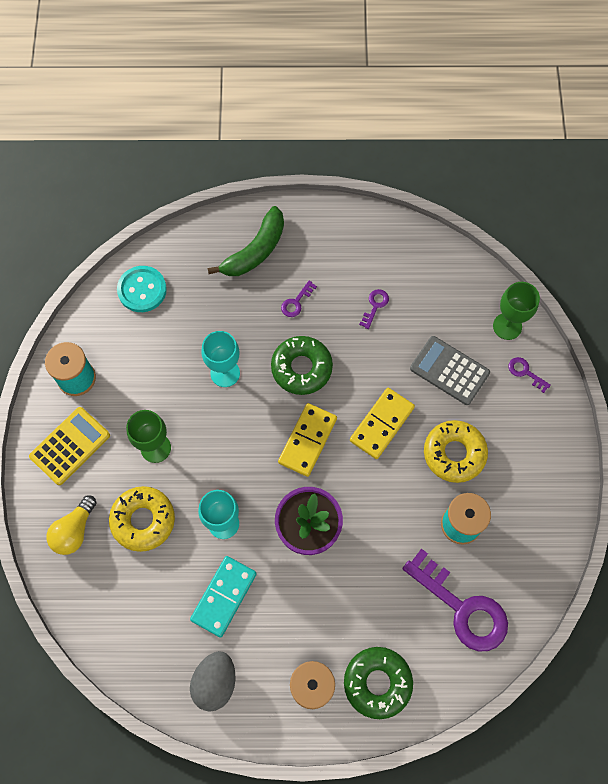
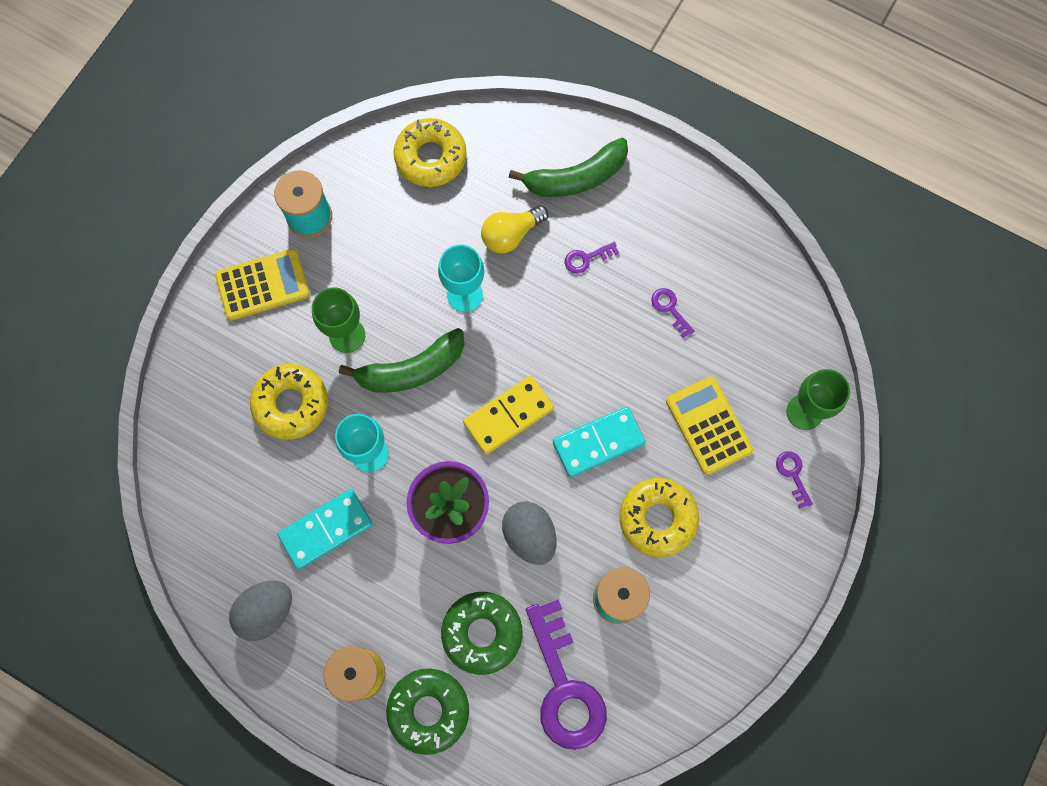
camera: 30 degrees right, 5 degrees up
(74, 531) = (217, 375): yellow light bulb -> yellow light bulb (511, 235)
(142, 290) = (430, 157): turquoise button -> yellow donut
(218, 446) = (411, 369): none -> green banana
(301, 368) = (549, 334): green donut -> green donut (482, 633)
(373, 516) = (529, 536): none -> grey egg
(375, 306) = (670, 309): purple key -> purple key turned 90 degrees counterclockwise
(381, 424) = (598, 442): yellow domino -> turquoise domino
(449, 370) = (708, 425): grey calculator -> yellow calculator

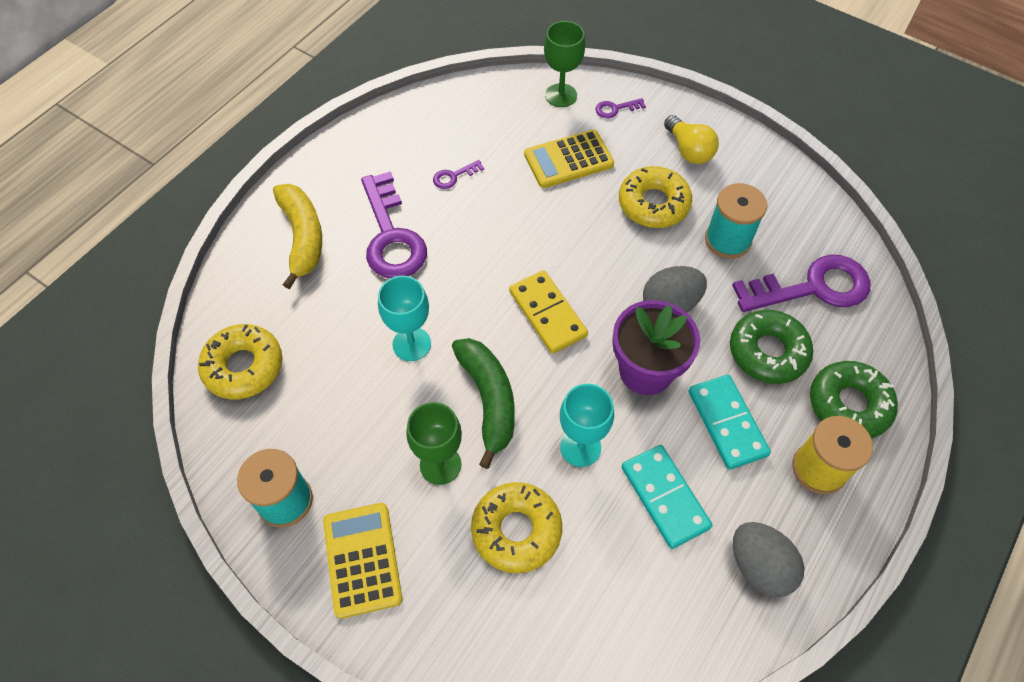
camera: 85 degrees left, 15 degrees down
(511, 235) = (352, 297): yellow light bulb -> yellow light bulb (688, 150)
(576, 177) = (302, 237): green banana -> yellow banana
(586, 258) = (391, 235): purple key -> purple key, size x2.38
(598, 442) = (579, 242): turquoise domino -> turquoise domino (727, 423)

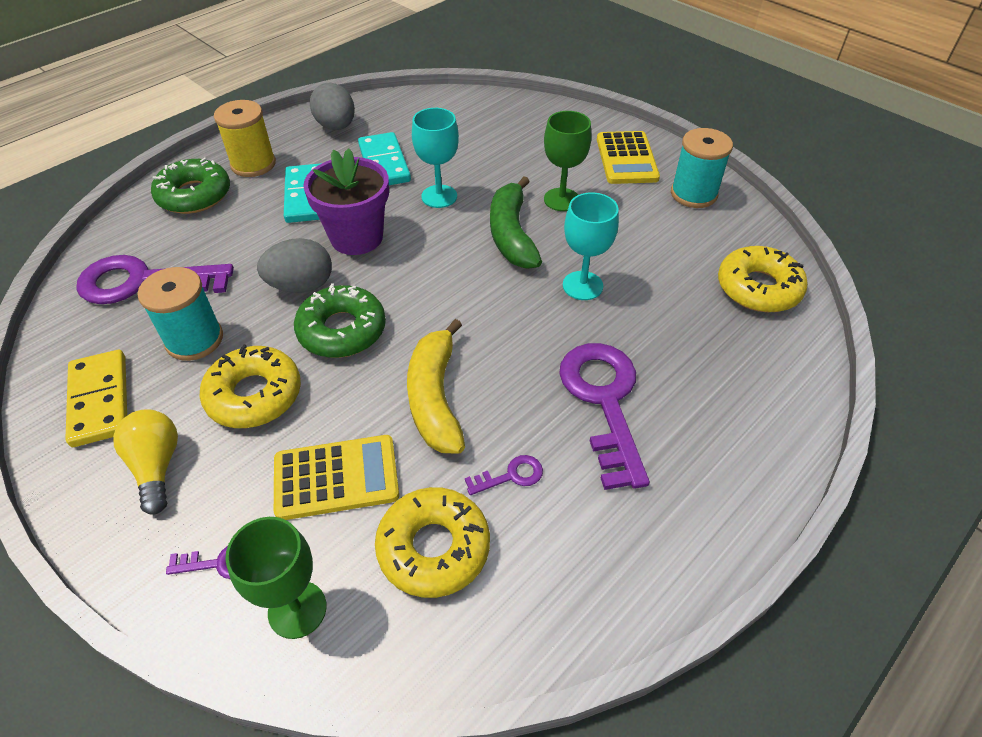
camera: 170 degrees left, 10 degrees down
(302, 237) = (722, 416): yellow banana -> yellow banana (435, 398)
(516, 530) = (506, 160): yellow donut -> yellow donut (433, 547)
(547, 313) = (433, 294): yellow domino -> yellow domino (99, 400)
(768, 352) = (233, 237): green donut -> green donut (342, 330)

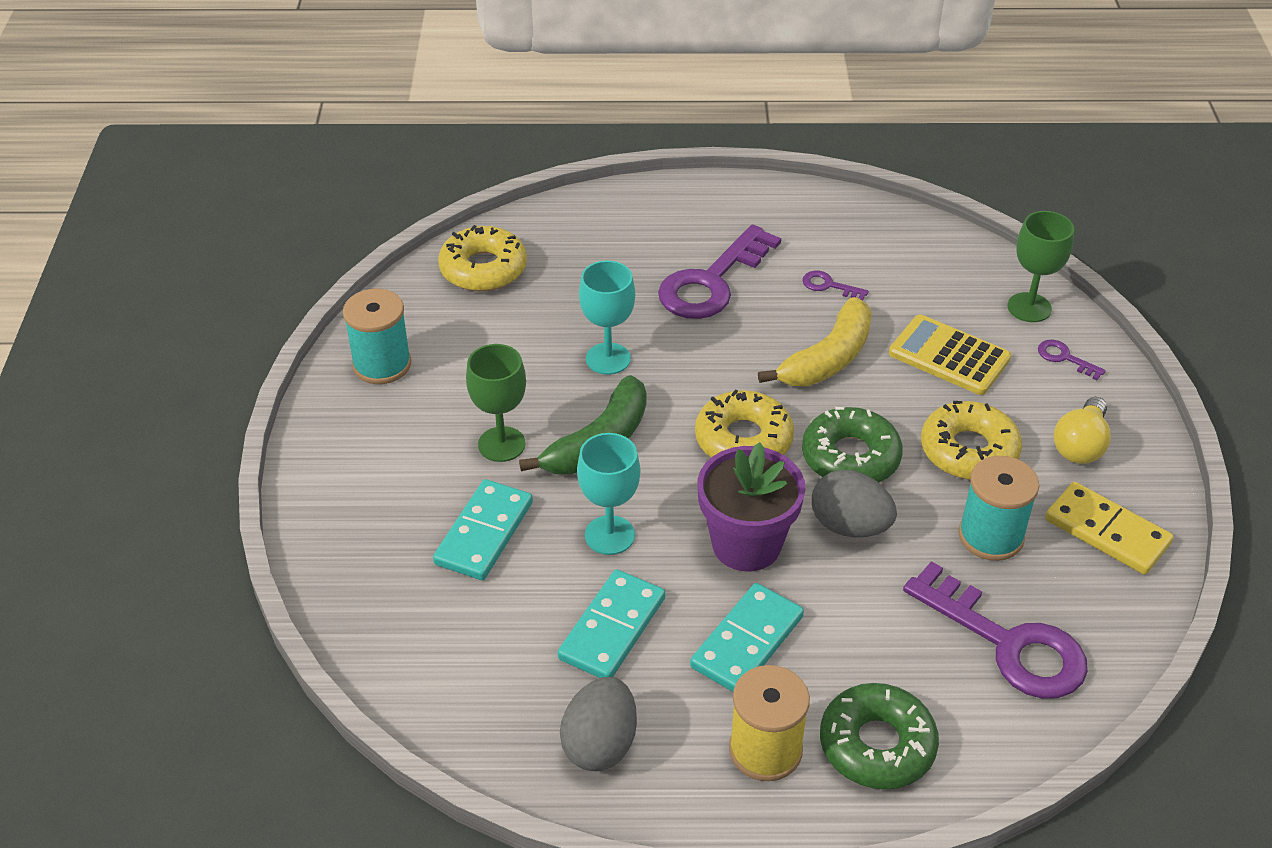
camera: 135 degrees left, 5 degrees down
(99, 400) = (1107, 531): yellow domino -> yellow domino turned 75 degrees counterclockwise
(433, 547) = (918, 284): yellow donut -> yellow donut (743, 439)
(503, 160) = (484, 533): none -> turquoise domino
(626, 159) = (368, 442): yellow calculator -> none

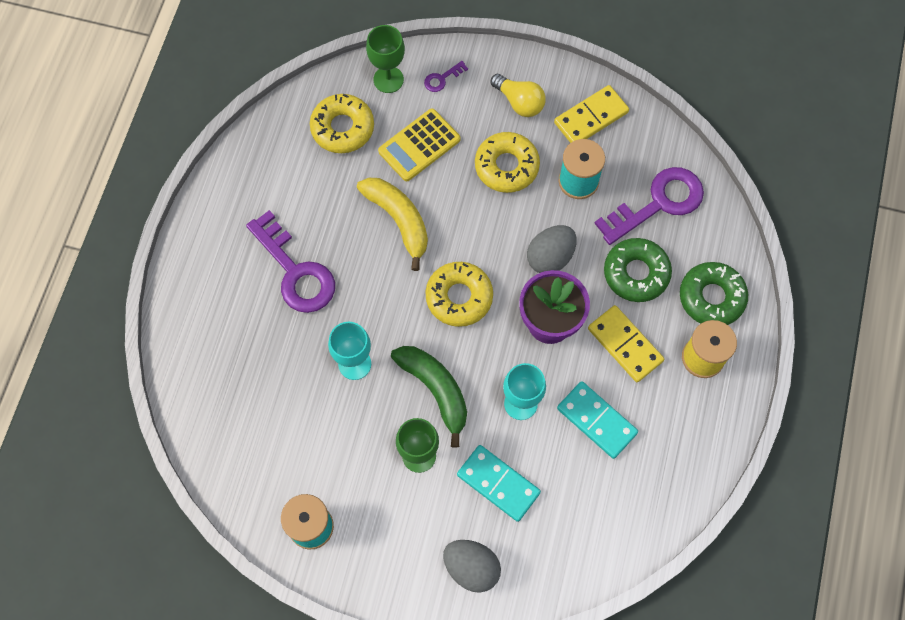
camera: 75 degrees left, 25 degrees up
(483, 269) = (225, 431): yellow donut -> yellow donut (342, 128)
(600, 744) = (680, 448): grey egg -> grey egg (471, 568)
(747, 642) = (625, 345): turquoise domino -> yellow domino
(829, 286) = (326, 195): purple key -> none
(850, 457) = (493, 237): green donut -> green donut (636, 273)

